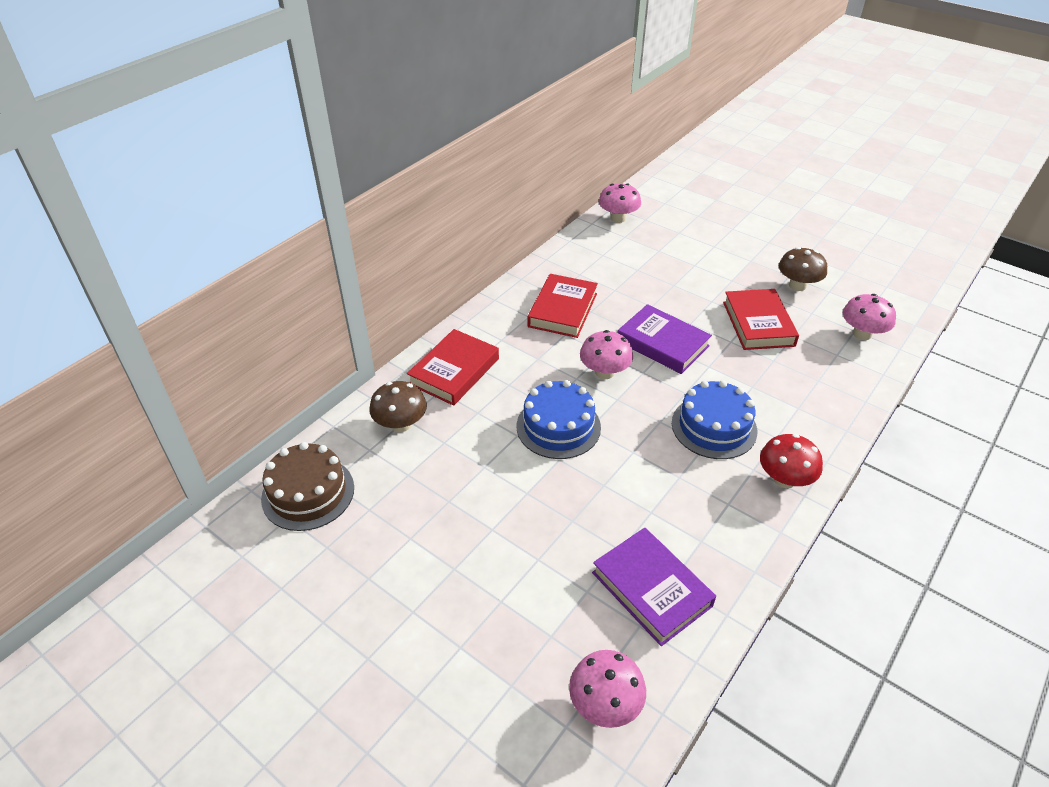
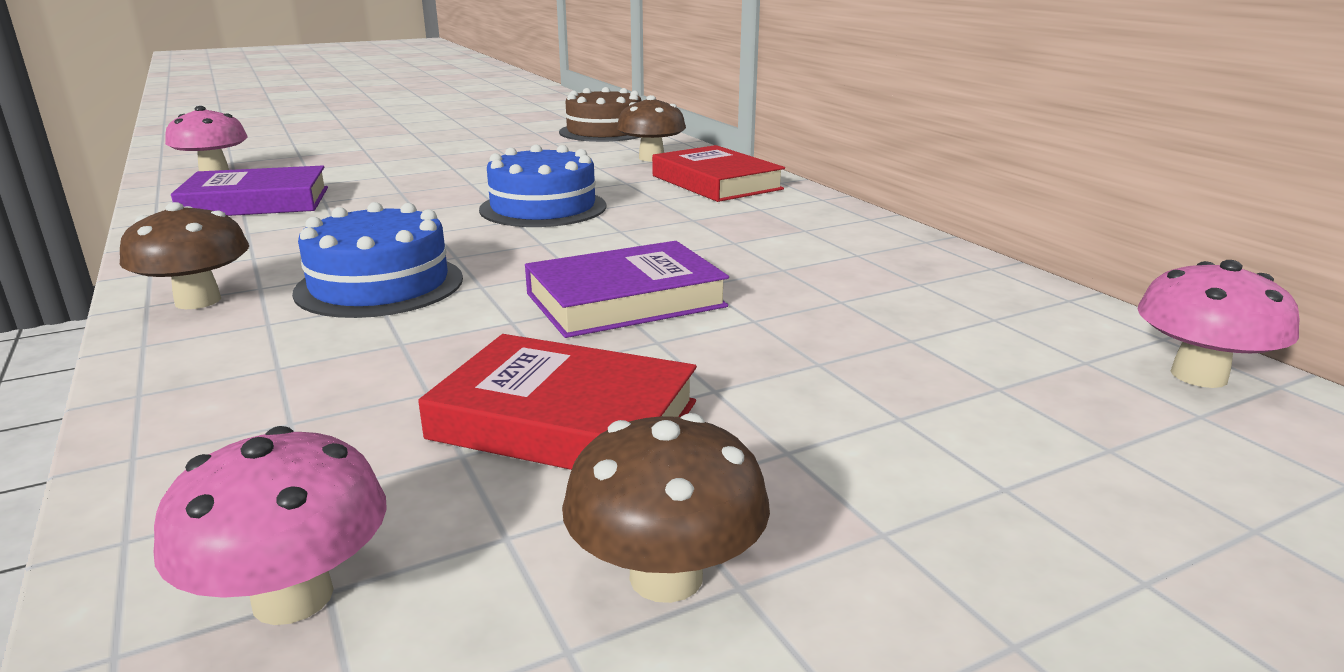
camera: 115 degrees right, 20 degrees down
(562, 310) = (804, 251): red book -> none
(604, 372) = (609, 247): pink mushroom -> none
(784, 479) = (198, 301): red mushroom -> brown mushroom

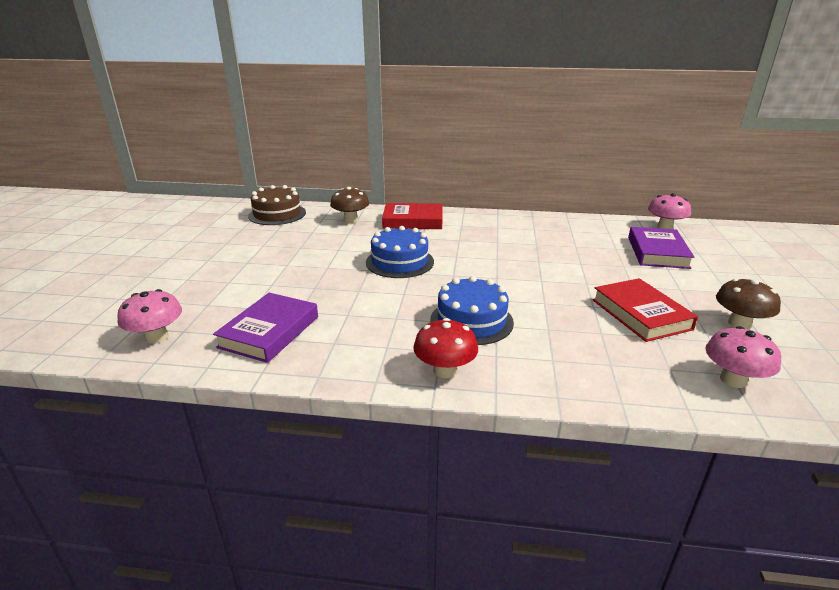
camera: 55 degrees left, 5 degrees up
(198, 301) = (445, 370): brown mushroom -> red mushroom
(564, 420) = (641, 314): red book -> red book turned 75 degrees counterclockwise
(625, 300) = (542, 277): purple book -> purple book (657, 252)

